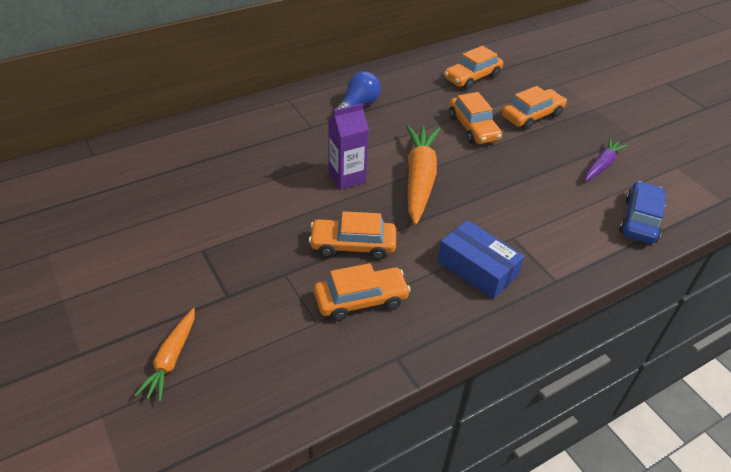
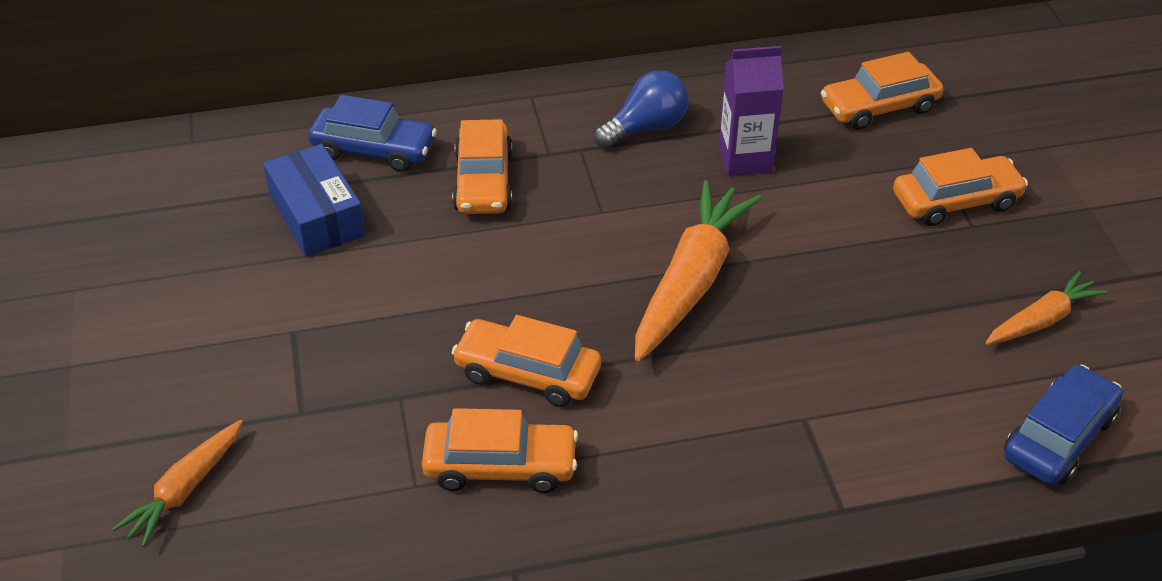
camera: 20 degrees right, 0 degrees up
(209, 141) = (374, 150): none -> blue car
(347, 177) = (569, 255): purple carton -> purple carton (745, 159)
(473, 128) = (832, 205): orange car -> orange car (483, 182)
(477, 268) = (715, 458): blue box -> blue box (317, 215)
(602, 165) = (1041, 320): purple carrot -> orange carrot

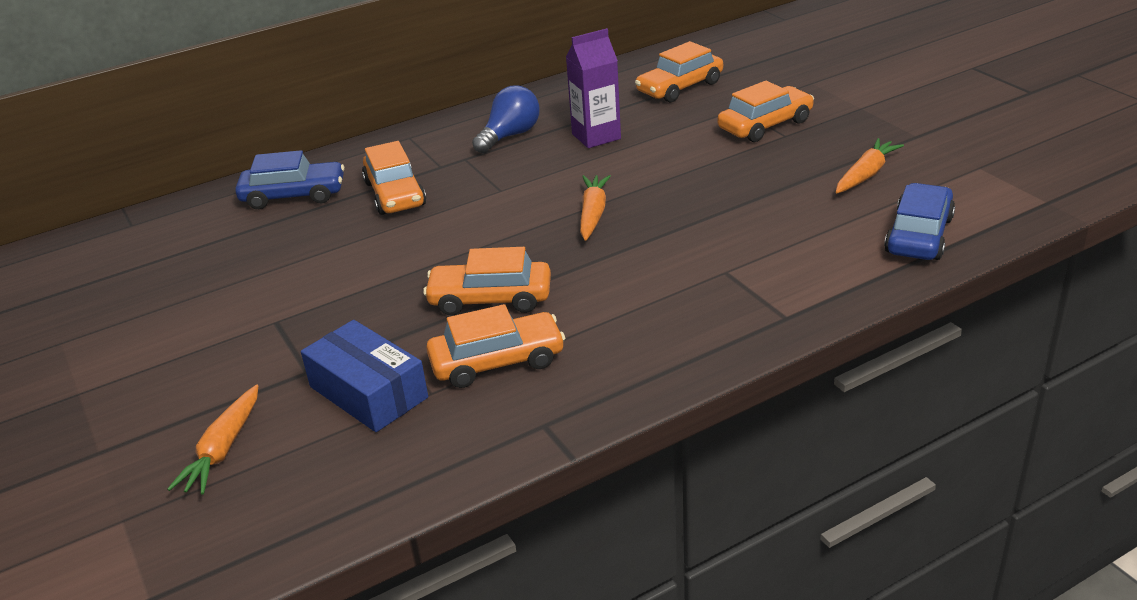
camera: 15 degrees left, 10 degrees down
(317, 215) = (263, 245): blue box -> blue box (368, 392)
(691, 282) = (593, 214): orange carrot -> orange carrot, size x0.56

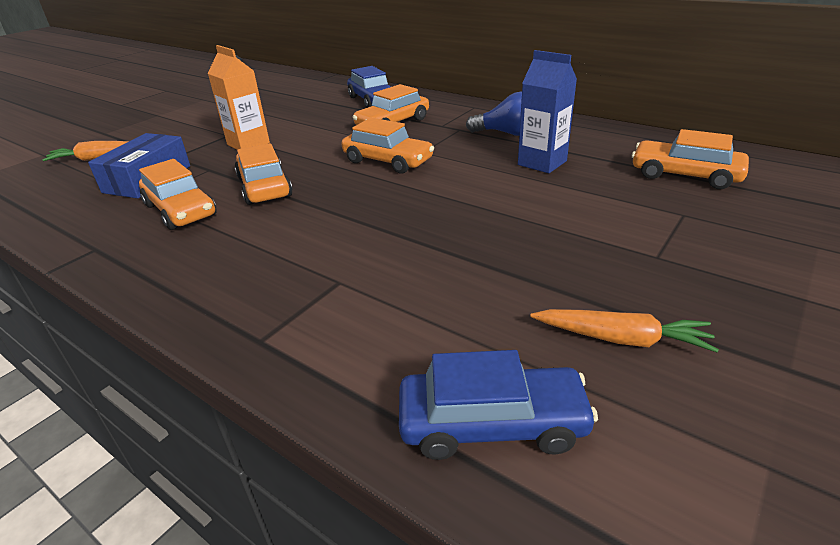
camera: 65 degrees right, 0 degrees up
(334, 304) = (248, 144): none -> orange carton
(593, 214) = (408, 193): orange carrot -> none
(596, 136) = (542, 163): purple carton -> blue carton
(765, 125) = (665, 238): orange car -> orange car (388, 161)

